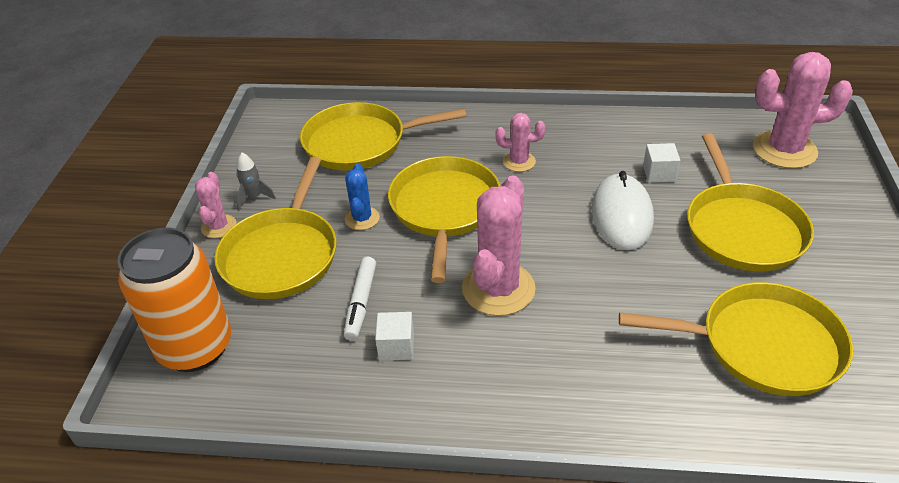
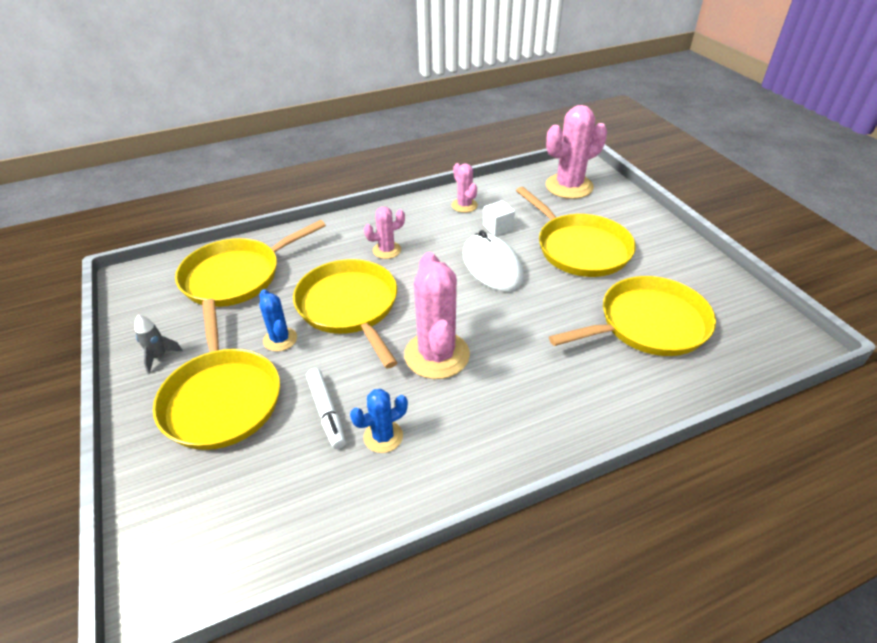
camera: 30 degrees left, 0 degrees up
(195, 347) = (184, 521): orange can -> none
(219, 226) = (137, 396): pink cactus -> pink cactus (464, 205)
(396, 347) = (383, 436): white cube -> blue cactus

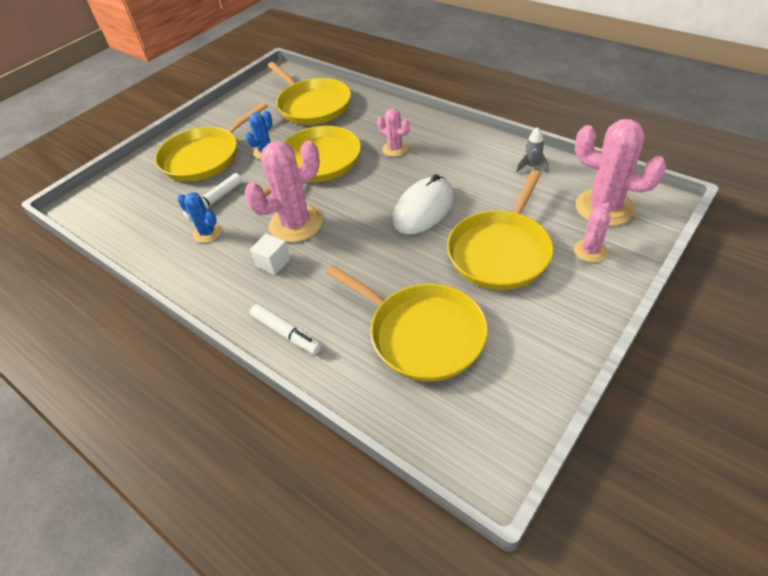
camera: 65 degrees right, 5 degrees up
(159, 357) = (223, 119): grey rocket -> grey rocket (531, 167)
(237, 276) = (312, 105): yellow pan -> yellow pan turned 150 degrees counterclockwise
(464, 205) = (496, 159): pink cactus -> pink cactus (590, 251)
(498, 227) = (482, 190): white cube -> white cube (273, 262)
(597, 413) = (286, 333): none -> white marker

